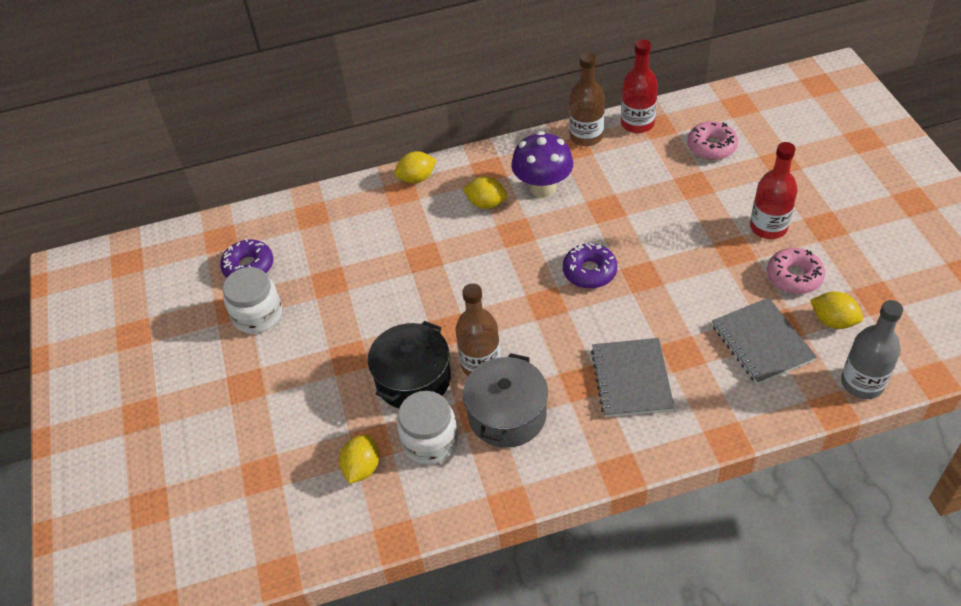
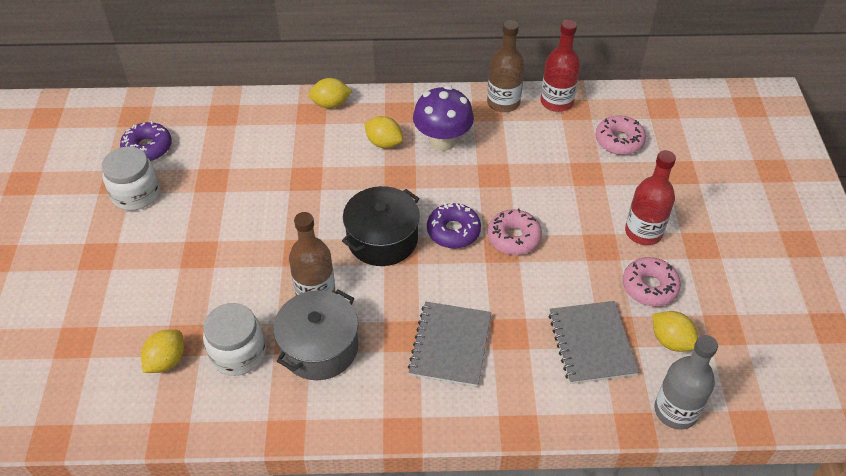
camera: 10 degrees right, 0 degrees up
(413, 379) = (248, 290): black pot -> black pot (382, 239)
(649, 263) = (513, 238): none -> pink donut

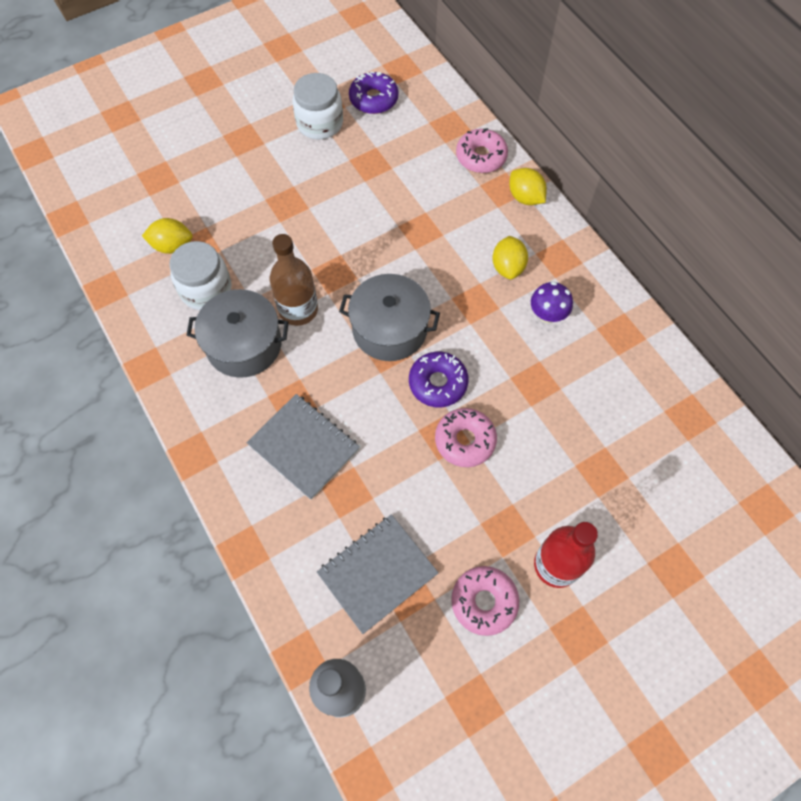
camera: 60 degrees right, 15 degrees up
(382, 239) = (389, 329): black pot -> grey pot
(442, 141) = (547, 315): purple mushroom -> purple mushroom, size x0.60
(450, 345) = (304, 447): grey notebook -> grey notebook turned 60 degrees clockwise
(503, 102) = (644, 342): brown bottle -> none
(556, 102) = (686, 393): red bottle -> none
(619, 141) = (675, 483): pink donut -> pink donut (481, 157)
(671, 341) = (425, 652): yellow lemon -> none

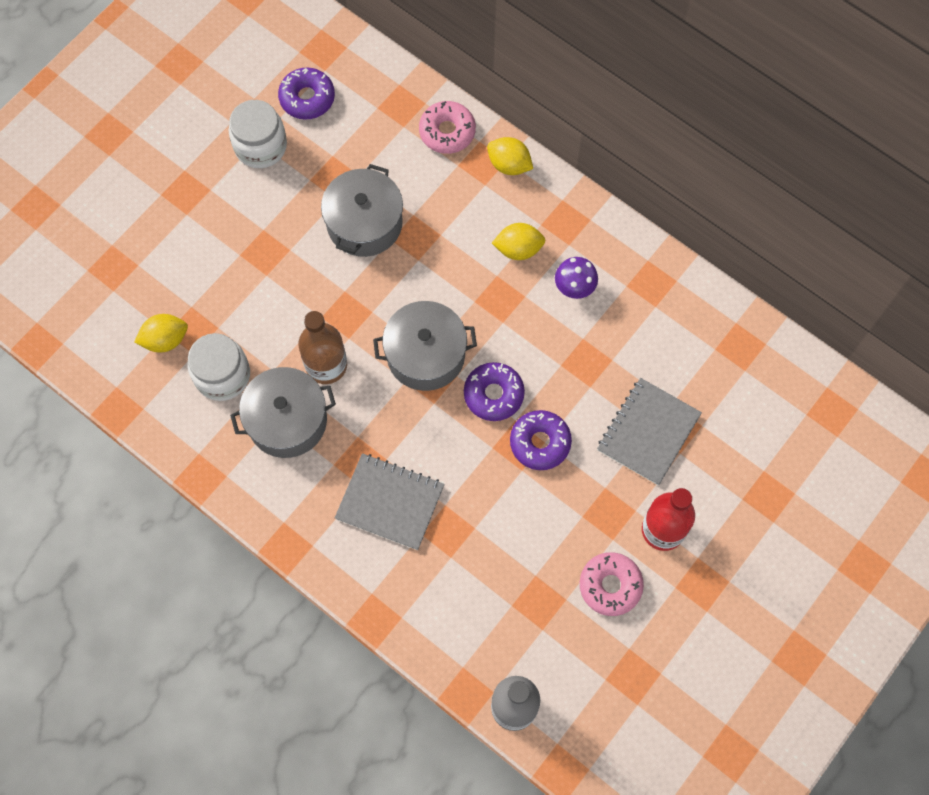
camera: 20 degrees left, 5 degrees up
(377, 573) = (505, 595): grey notebook -> grey notebook (648, 432)
(380, 206) = (364, 223): none -> grey pot
(465, 440) = (540, 443): pink donut -> purple donut
(508, 267) = (518, 249): yellow lemon -> yellow lemon turned 75 degrees counterclockwise

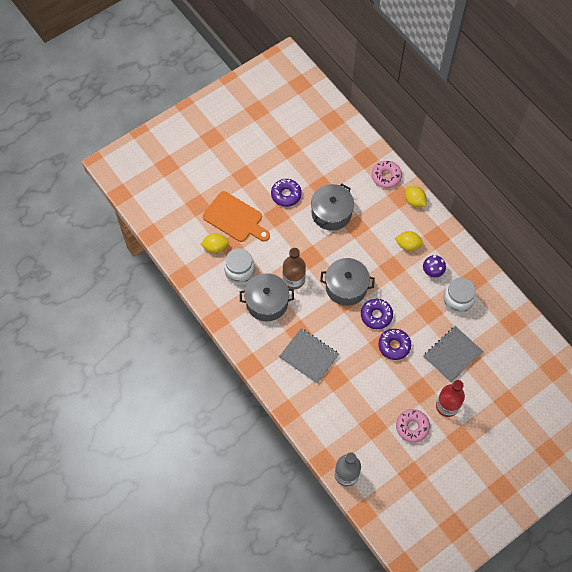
camera: 15 degrees right, 5 degrees down
(188, 276) = (235, 218): none -> orange cutting board
(260, 146) = (288, 162): white jar -> white jar (457, 301)
(307, 98) = (318, 143): purple donut -> purple donut (286, 195)

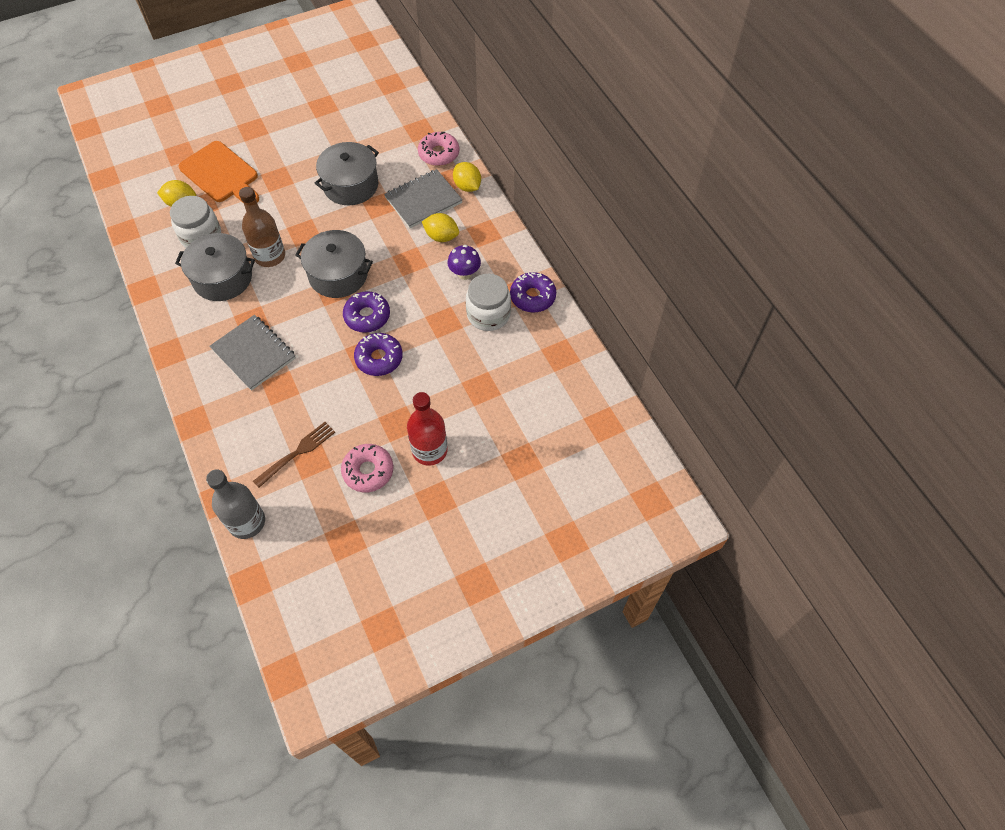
camera: 10 degrees right, 5 degrees down
(286, 195) = (298, 157): purple donut -> purple donut (532, 297)
(362, 422) = (297, 453): none -> brown fork
(452, 354) = (459, 382): grey notebook -> grey notebook (423, 200)

